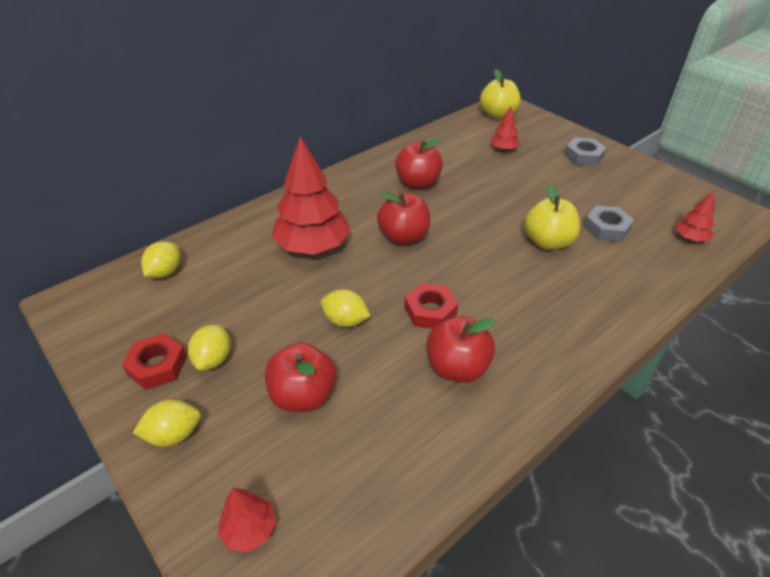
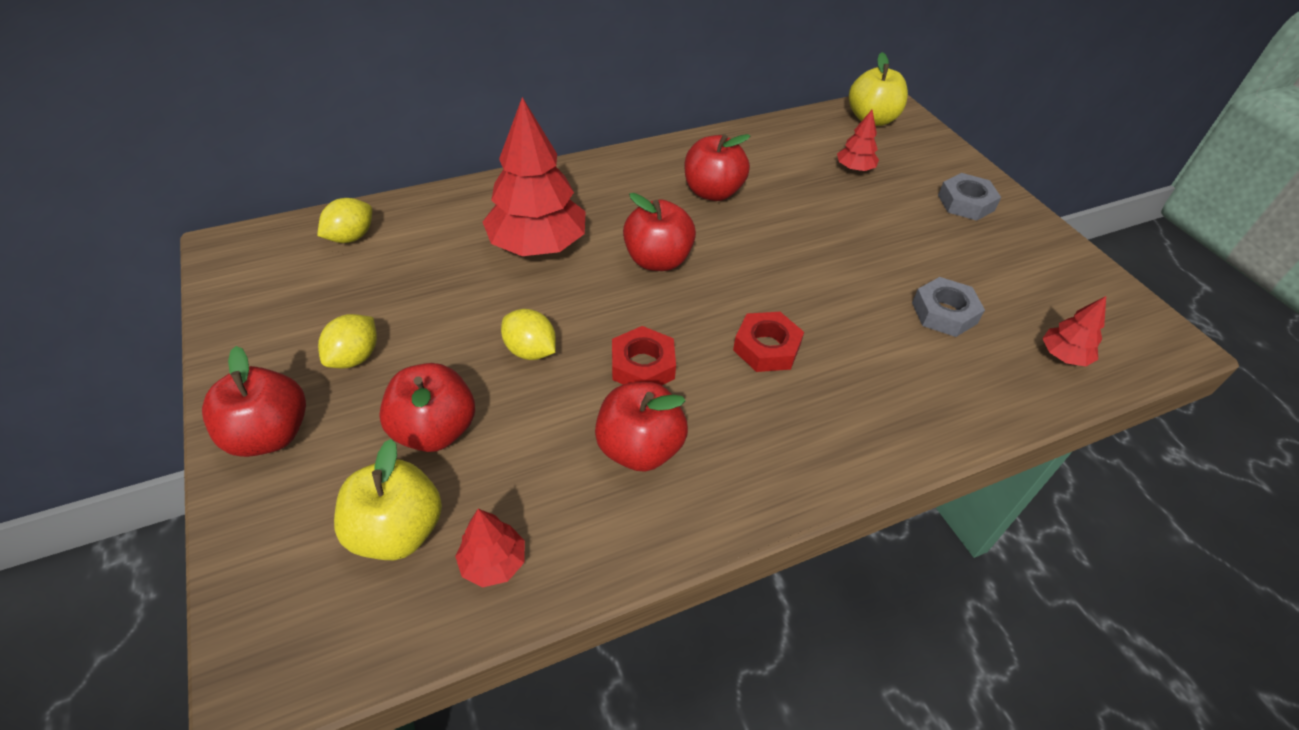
camera: 15 degrees right, 5 degrees up
(157, 365) = (290, 348): red nut -> red nut (766, 348)
(174, 435) = (270, 435): yellow lemon -> red apple
(249, 529) = (298, 571): red tree -> red tree (493, 562)
(547, 242) = (849, 312): yellow apple -> yellow apple (398, 531)

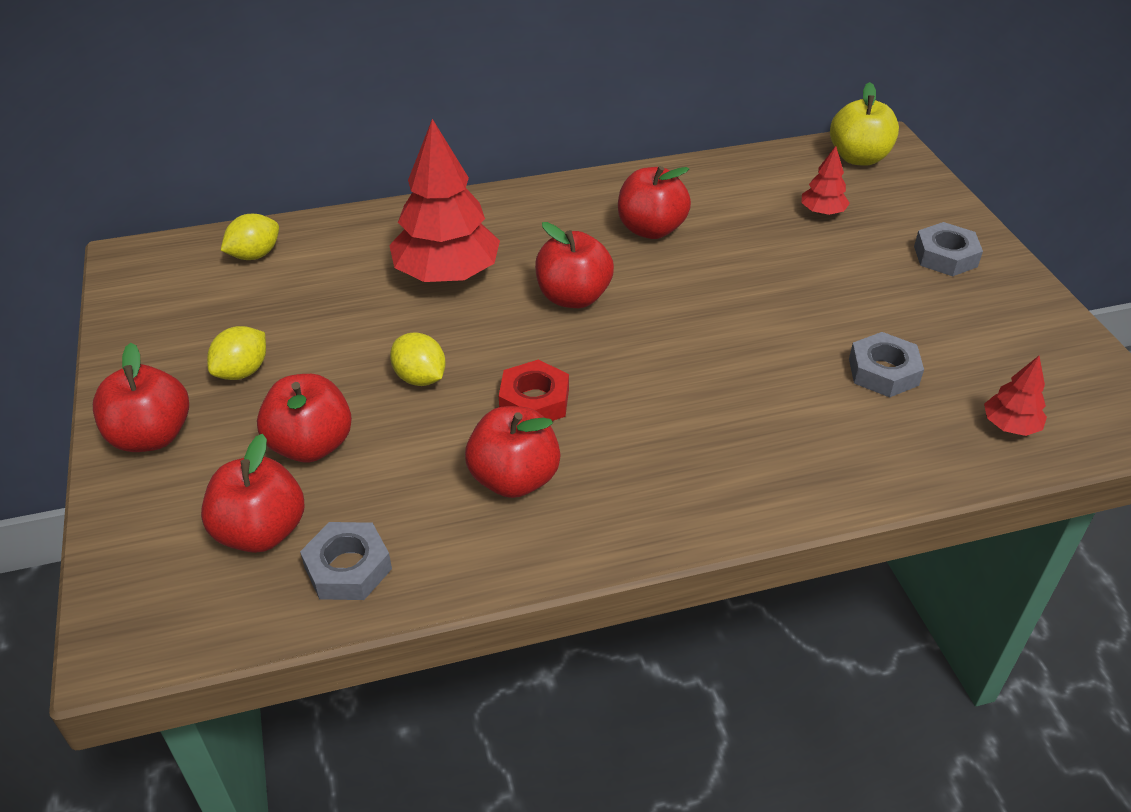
camera: 10 degrees right, 5 degrees down
(398, 531) = (261, 532): yellow apple -> red apple
(493, 562) = (348, 568): red tree -> grey nut
(766, 348) = (672, 393): red nut -> none

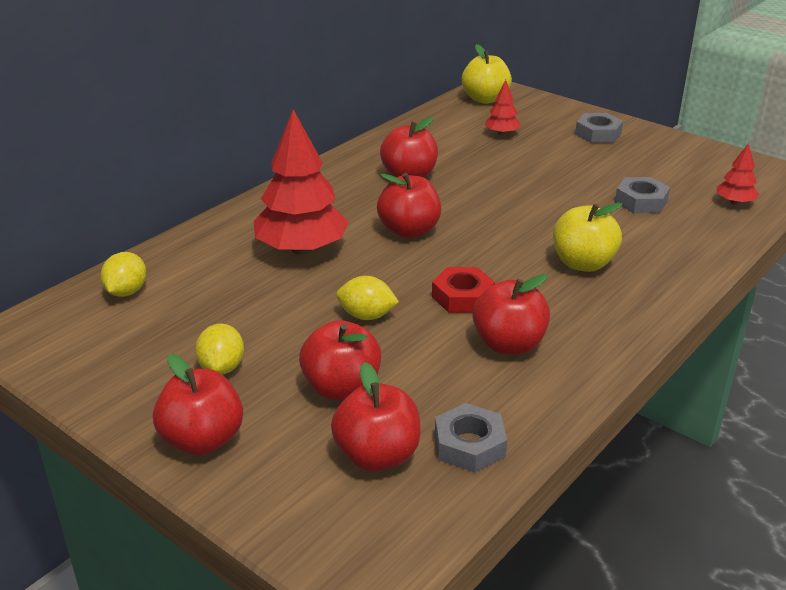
camera: 35 degrees left, 10 degrees down
(710, 421) = (583, 263): none -> yellow apple

